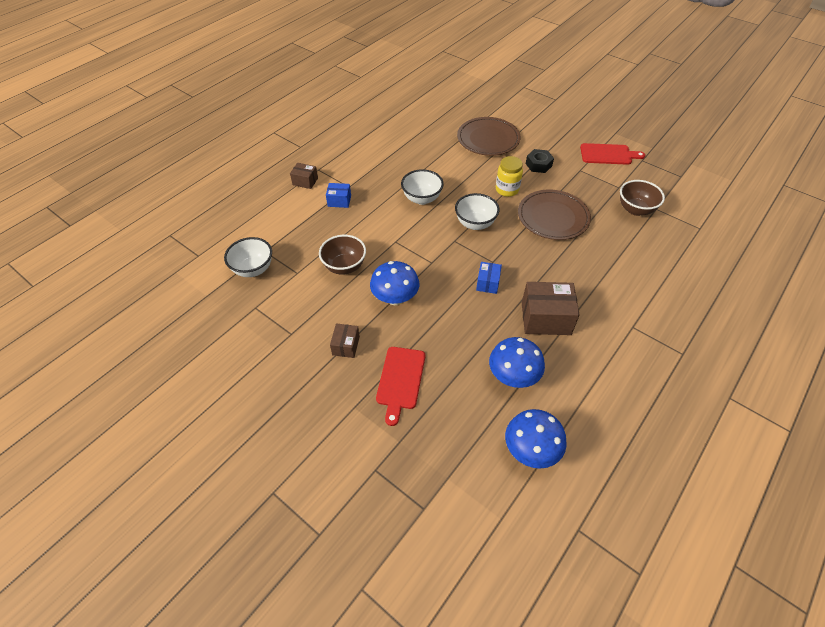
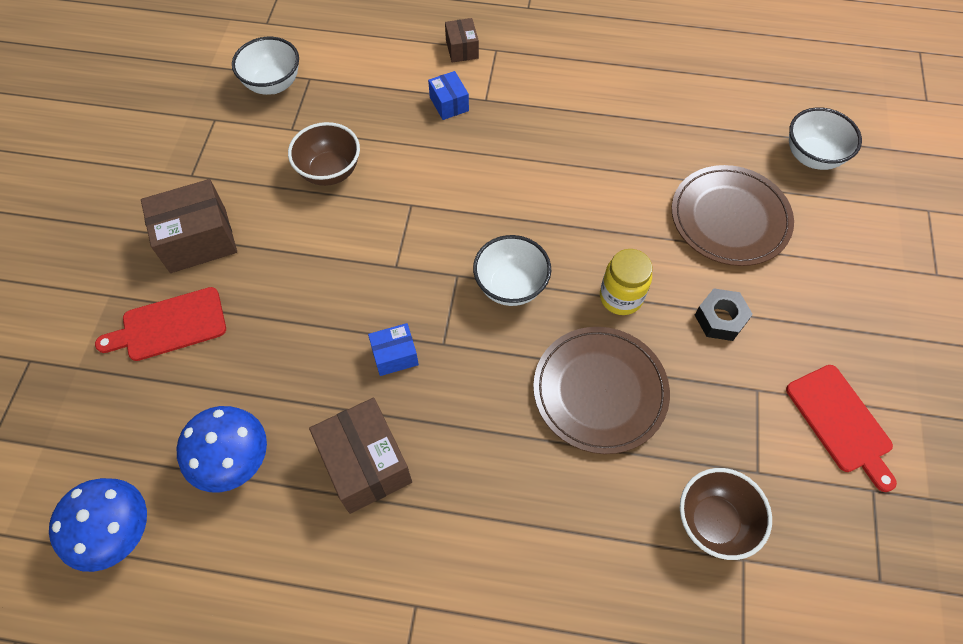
camera: 60 degrees right, 10 degrees up
(346, 346) = (198, 240): brown box -> brown box, size x1.83
(395, 298) = (304, 254): blue mushroom -> none
(422, 199) = (519, 195): white bowl -> white bowl (812, 156)

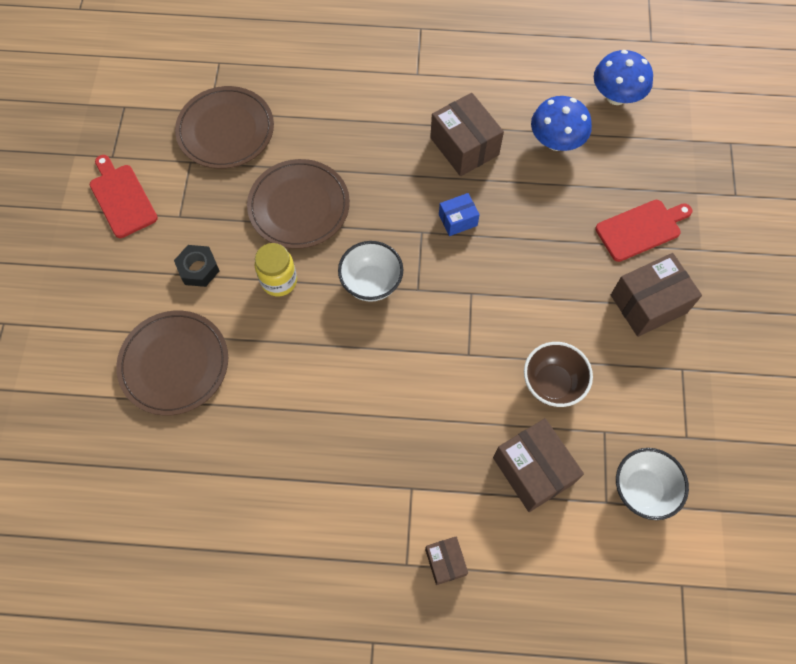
camera: 175 degrees right, 5 degrees up
(369, 104) = (533, 470): none -> brown box
(449, 104) = (449, 478): blue box -> none
(713, 522) = (225, 130): brown bowl -> brown plate
(812, 156) = (79, 441): white bowl -> none

